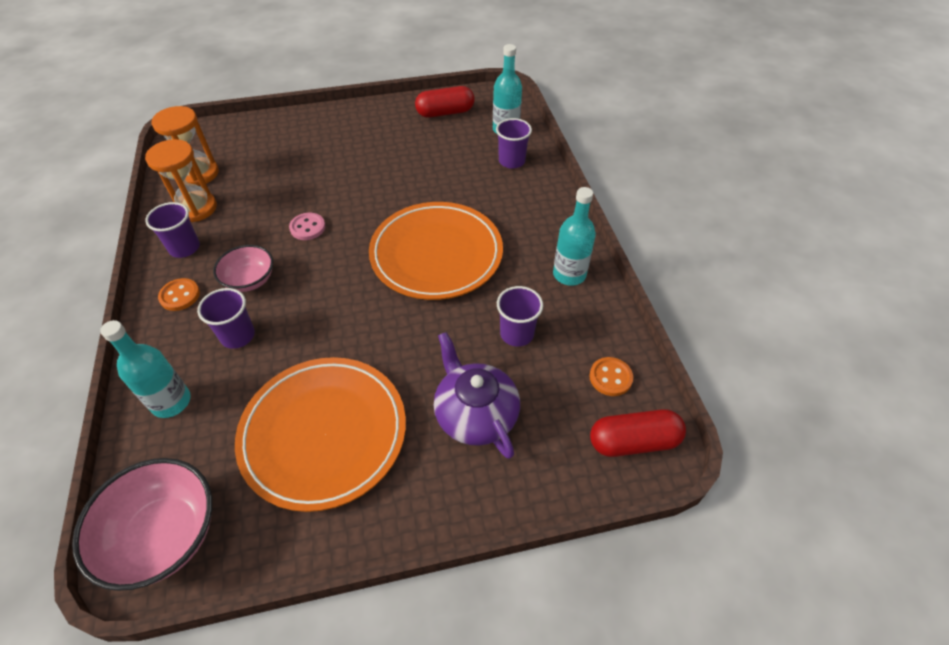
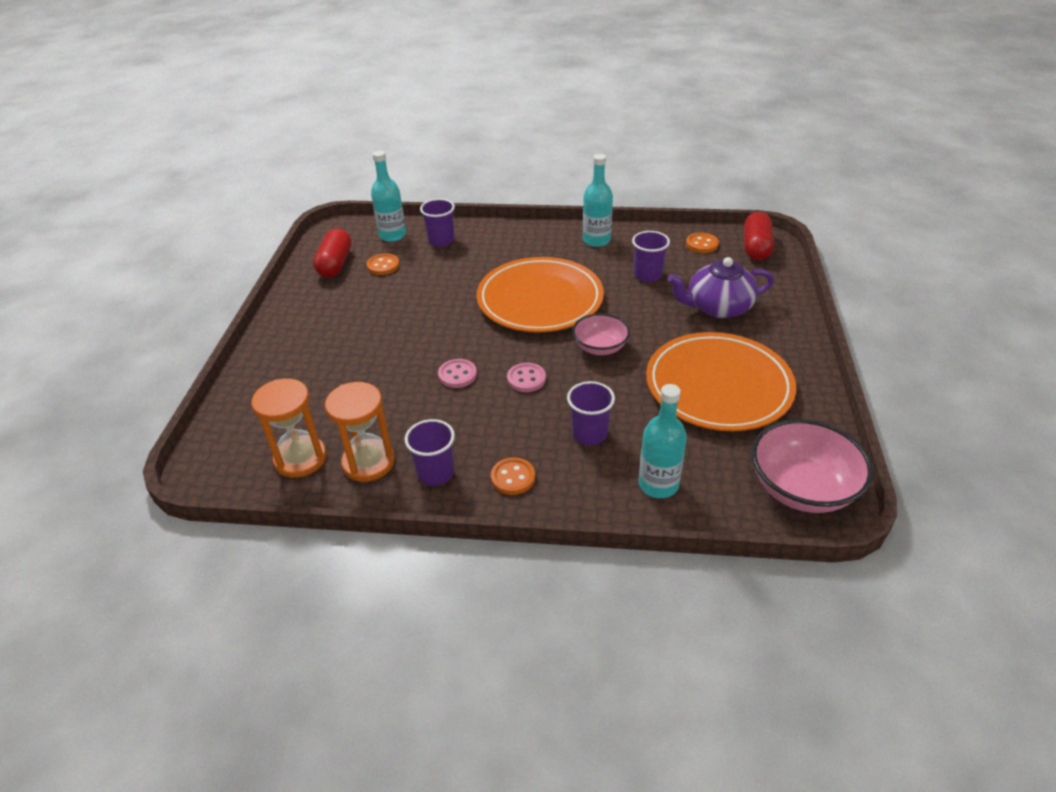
camera: 70 degrees left, 10 degrees down
(250, 280) = (515, 422): pink bowl -> pink bowl (600, 347)
(310, 273) = (526, 379): none -> pink button
(454, 139) = (383, 266): none -> orange button

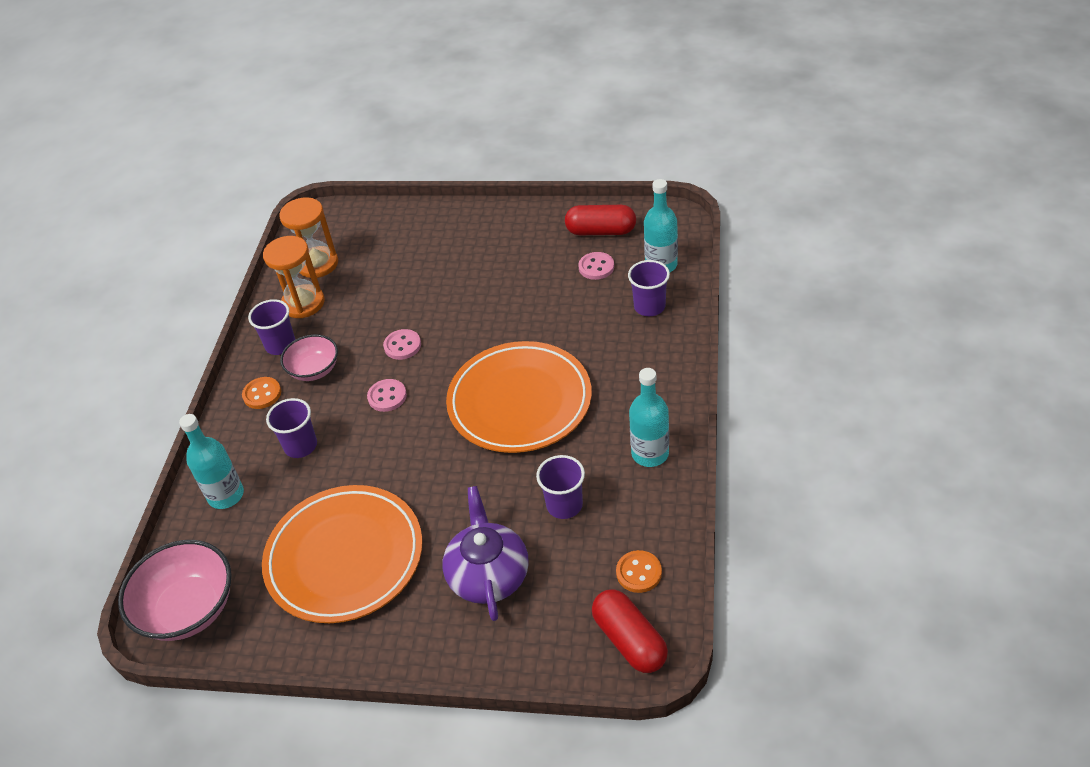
camera: 95 degrees right, 5 degrees up
(383, 266) = (596, 267): orange button -> pink button
(600, 347) = (427, 455): pink bowl -> pink bowl (314, 370)
(756, 247) = (629, 640): red capsule -> red capsule turned 45 degrees clockwise

